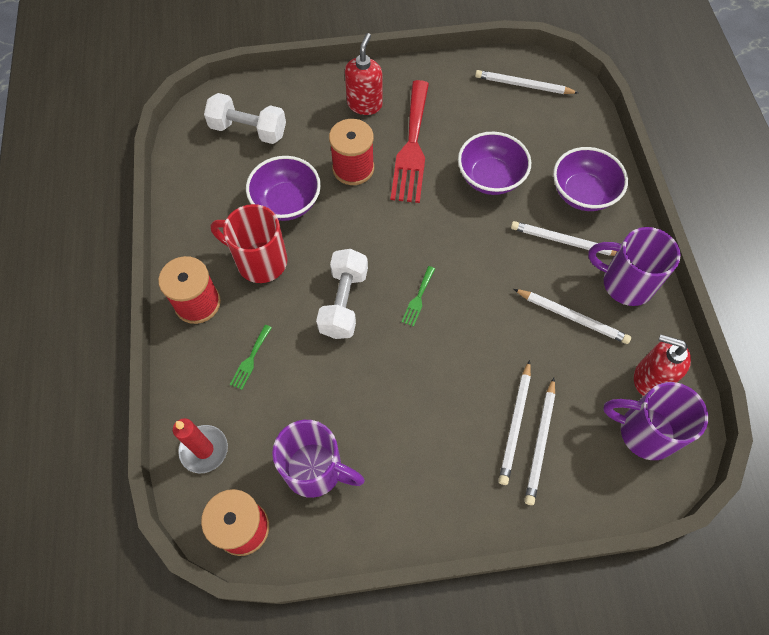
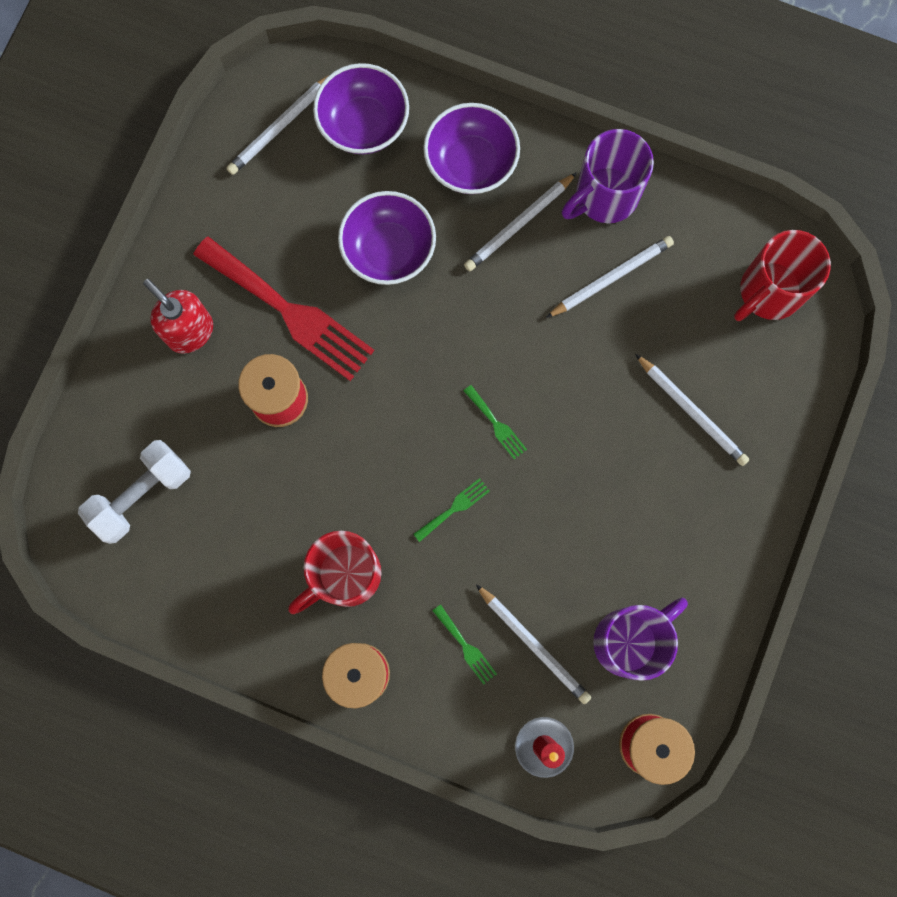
camera: 60 degrees left, 15 degrees up
(287, 202) = (281, 503): purple bowl -> purple bowl (363, 124)
(344, 302) = (454, 508): white dumbbell -> green fork
(540, 442) = (723, 399): white pencil -> white pencil (533, 645)
(644, 432) = (768, 292): purple mug -> red mug
(649, 379) = (719, 248): red soap dispenser -> none

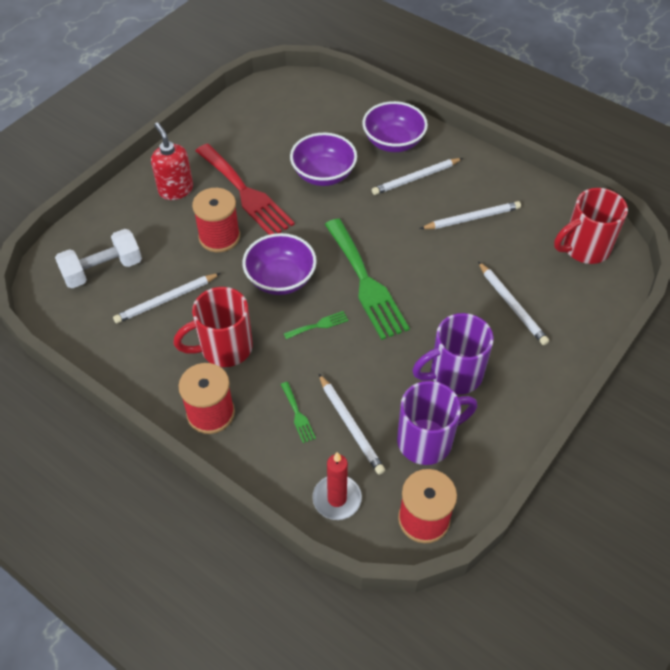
camera: 15 degrees right, 25 degrees down
(280, 126) = (277, 102): white pencil -> white pencil (166, 300)
(363, 124) = (330, 111): purple bowl -> purple bowl (281, 279)
(496, 425) = (366, 283): green fork -> green fork, size x2.43
(604, 196) = (478, 175): purple mug -> purple mug (454, 374)

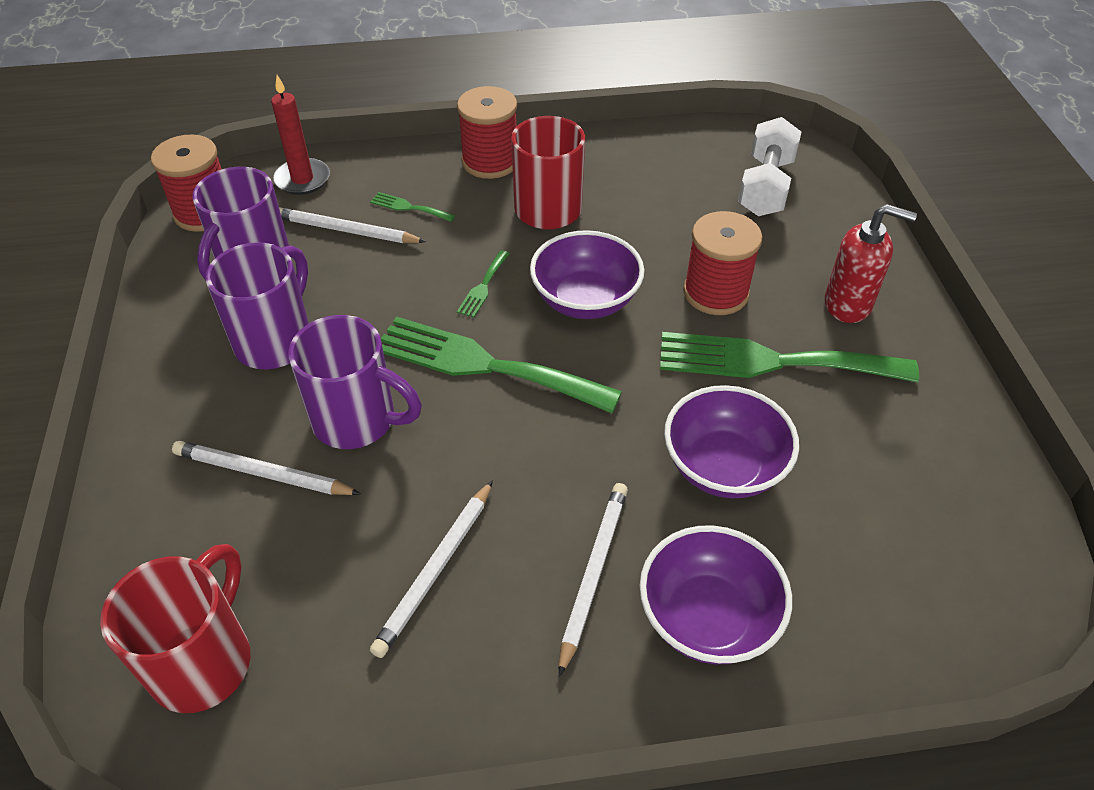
camera: 135 degrees right, 5 degrees down
(166, 300) = (665, 205): white pencil -> none
(245, 193) = (772, 361): red fork -> green fork
(449, 299) = (357, 420): none -> purple mug

